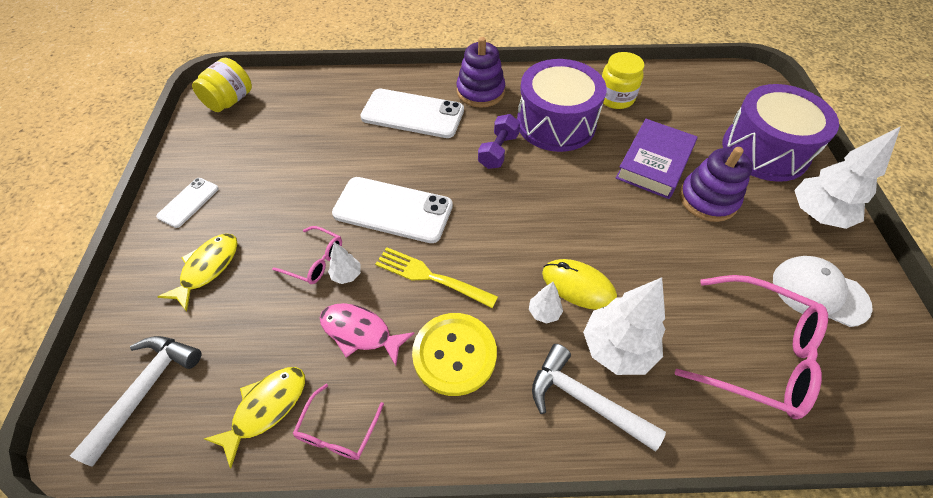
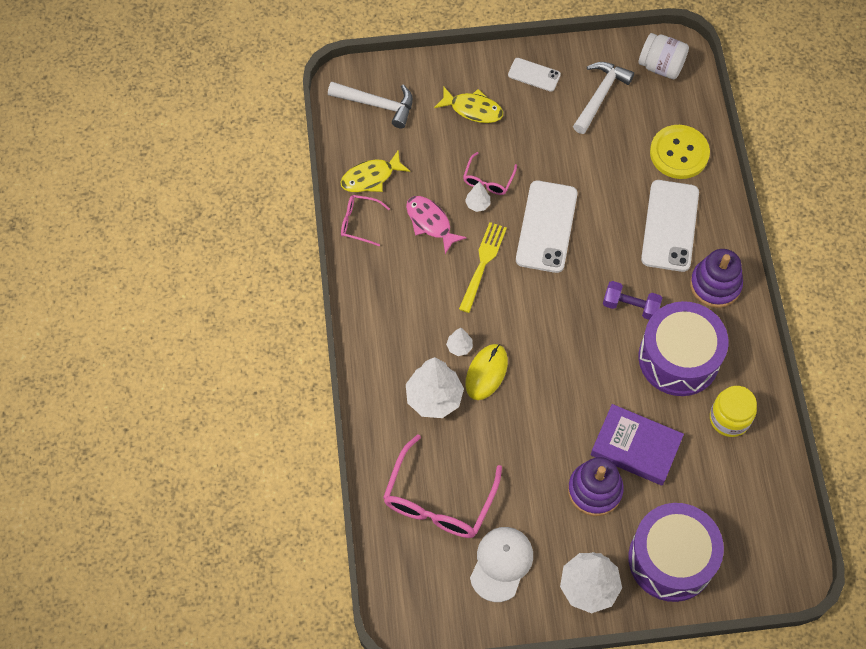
camera: 85 degrees right, 10 degrees up
(230, 101) = (661, 66): yellow jar -> white jar
(266, 408) = (371, 177): yellow fish -> yellow fish turned 120 degrees clockwise
(360, 332) = (430, 222): pink fish -> pink fish turned 60 degrees counterclockwise
(454, 354) = (419, 287): yellow button -> yellow button (679, 153)
(584, 400) = (392, 373): white hammer -> white hammer (600, 95)

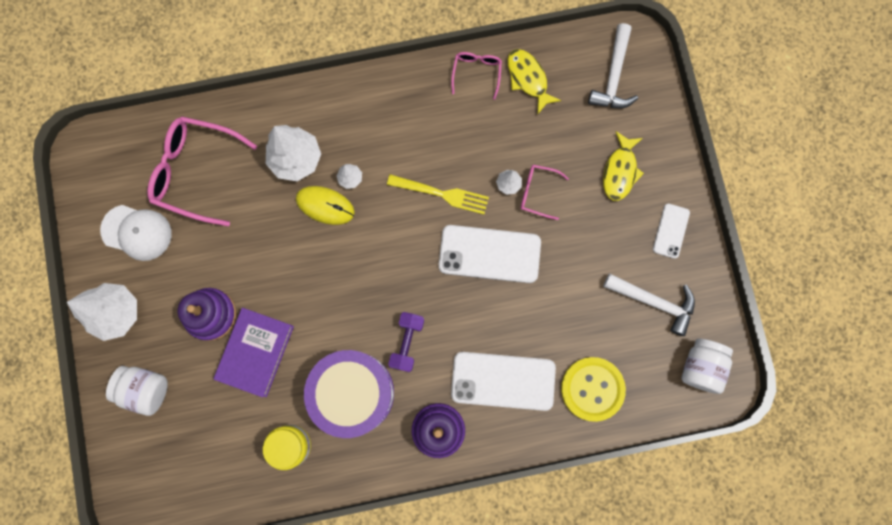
camera: 85 degrees right, 15 degrees up
(430, 222) = (483, 140): pink fish -> none
(671, 559) = (145, 389): purple drum -> white jar

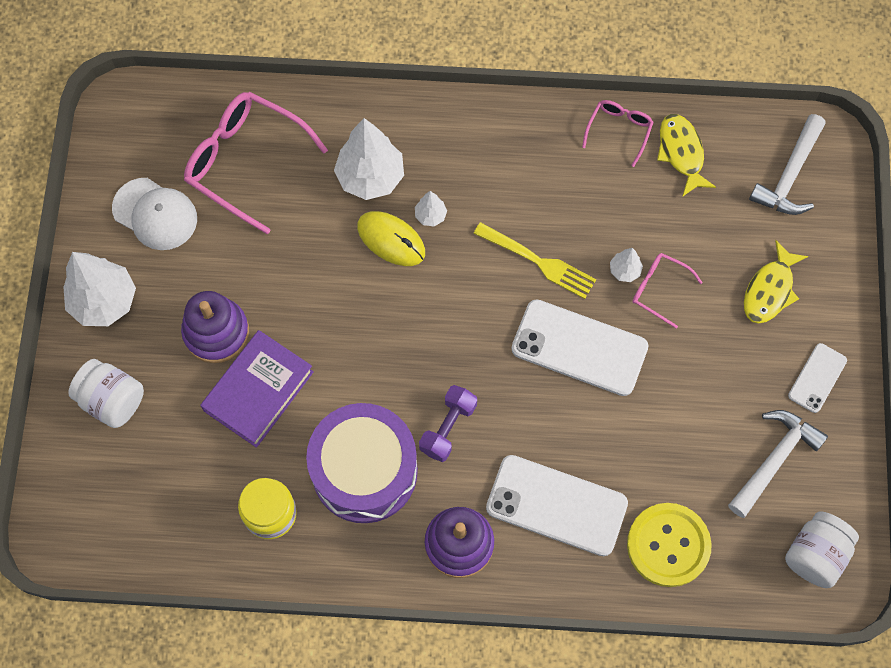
camera: 15 degrees right, 10 degrees down
(654, 302) = (774, 459): white hammer -> white hammer turned 90 degrees counterclockwise

